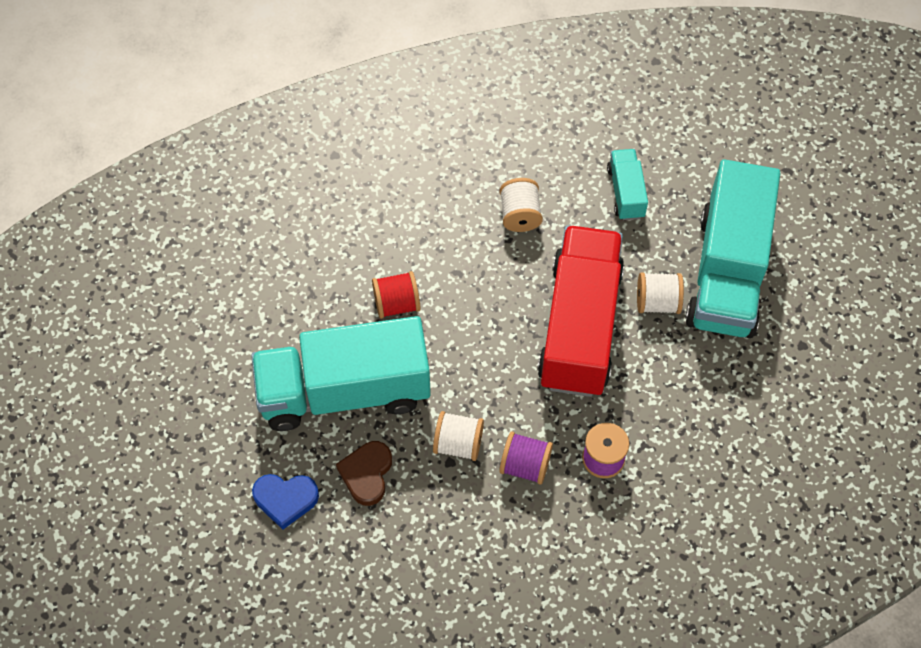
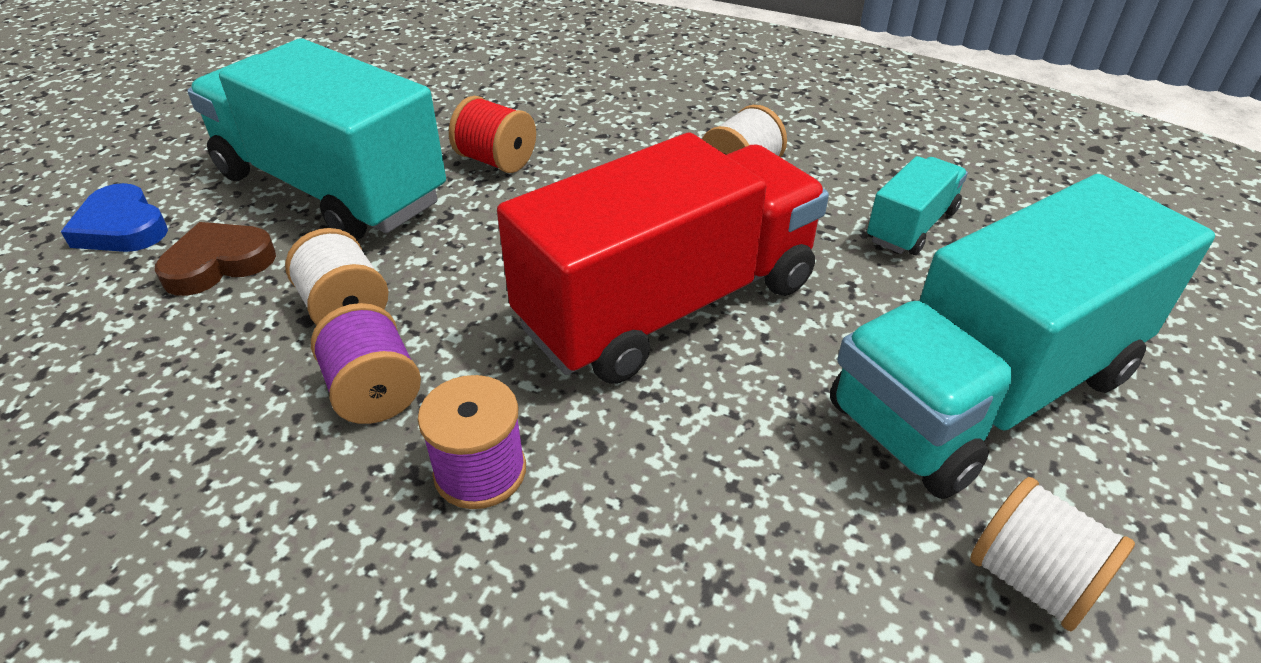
camera: 45 degrees right, 20 degrees down
(657, 302) = (819, 353): white spool -> white spool (1032, 579)

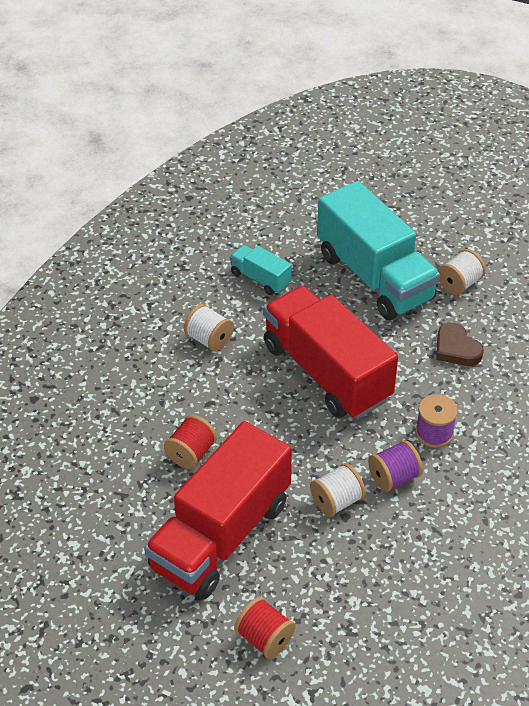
camera: 90 degrees left, 5 degrees up
(122, 227) = (264, 638): blue heart -> red spool
(218, 264) = (300, 572): brown heart -> brown heart (456, 349)
(330, 188) = (221, 535): turquoise truck -> red truck

